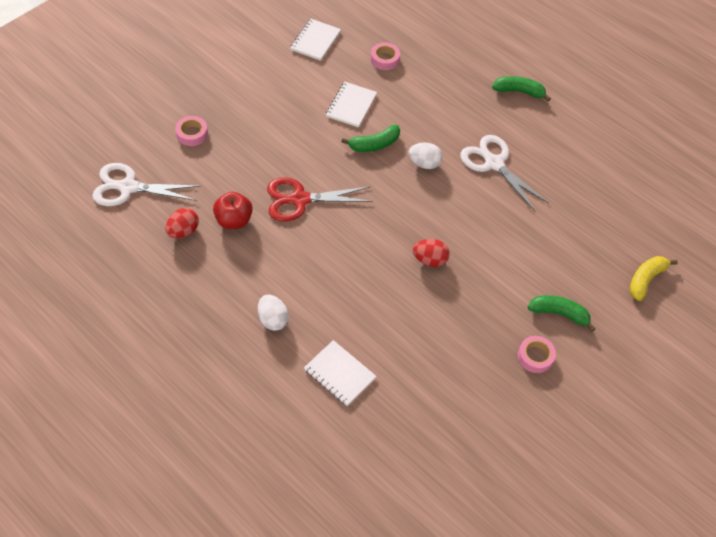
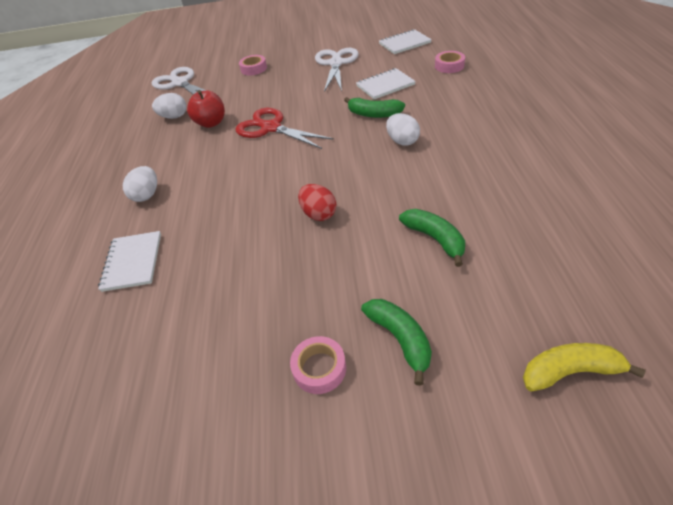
camera: 50 degrees right, 10 degrees down
(183, 231) = (174, 117): red egg -> white egg
(494, 163) = (474, 165): white scissors -> white scissors (336, 63)
(519, 91) = (565, 121): green banana -> green banana (434, 239)

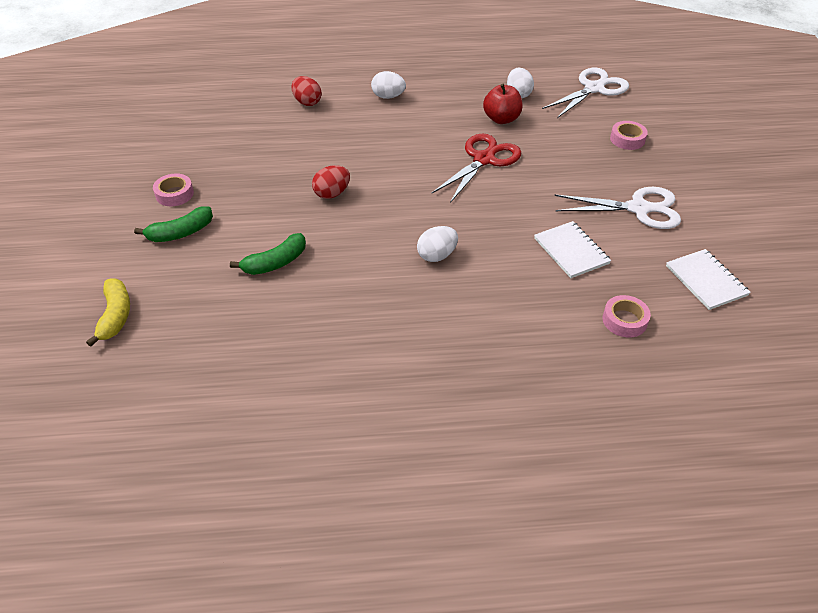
camera: 85 degrees right, 0 degrees up
(133, 262) = (307, 102): white notebook -> red egg
(374, 114) = (499, 237): green banana -> none

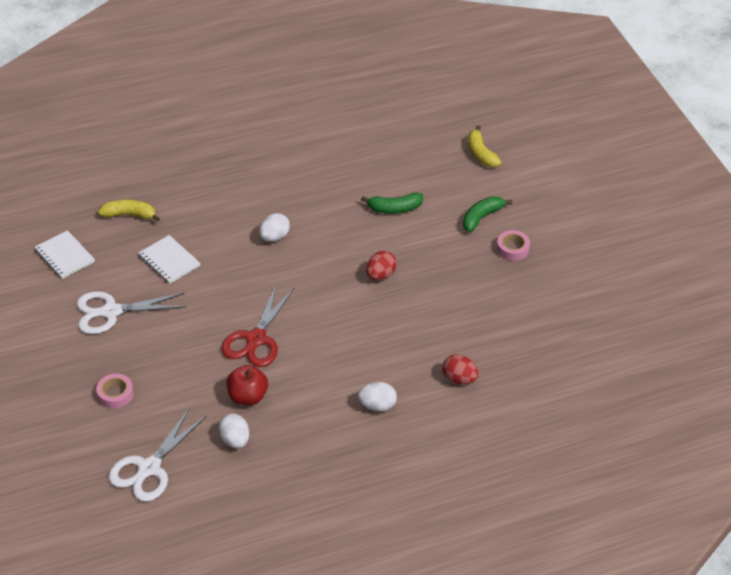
camera: 165 degrees right, 0 degrees up
(275, 263) = (394, 208): green banana -> green banana turned 135 degrees counterclockwise
(624, 320) = (129, 215): pink tape -> yellow banana

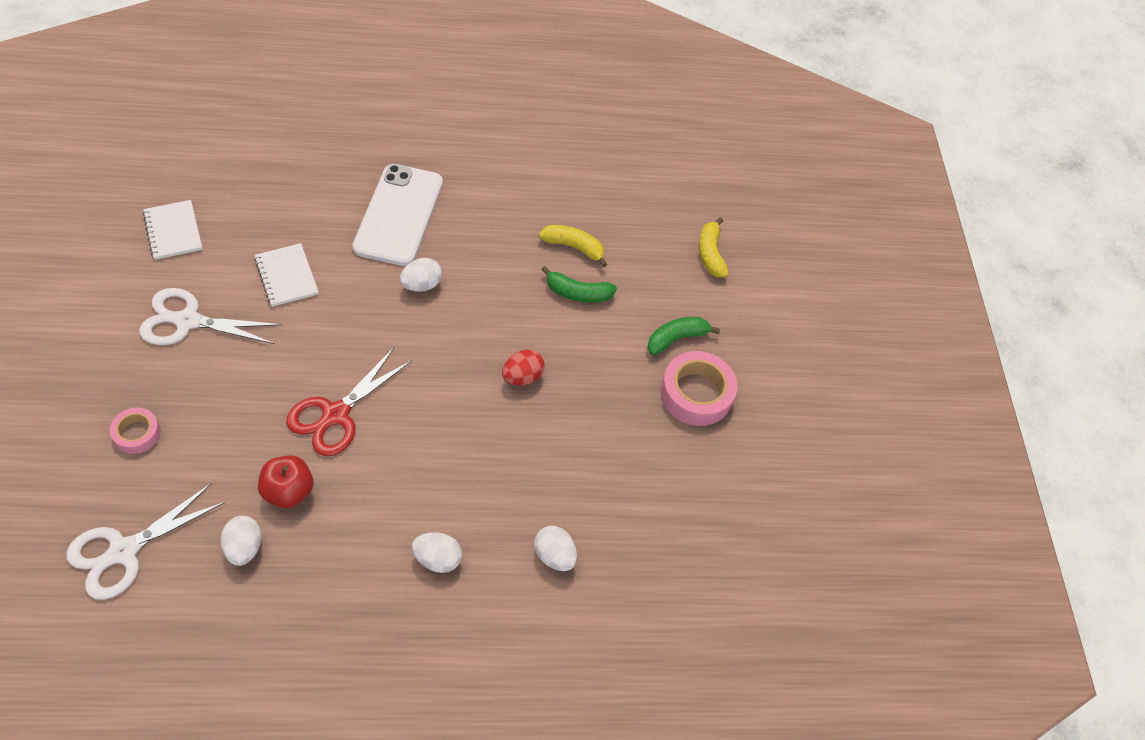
camera: 10 degrees right, 10 degrees up
(129, 215) = (271, 203): yellow banana -> yellow banana (573, 247)
(232, 195) = (398, 215): none -> white phone
(459, 379) = (554, 556): red egg -> white egg
(512, 249) = (696, 394): pink tape -> pink tape, size x1.77

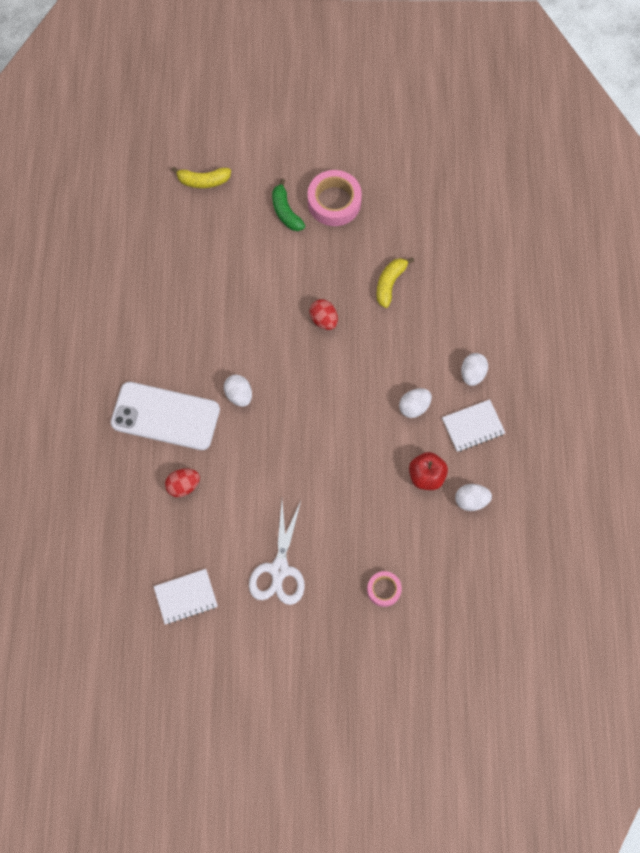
camera: 80 degrees left, 15 degrees up
(124, 551) = (478, 580): white scissors -> none
(286, 276) = (232, 499): white notebook -> white notebook (473, 426)
(310, 230) = (183, 485): none -> red egg
(336, 414) = (361, 449): red scissors -> none
(554, 556) = (466, 300): white egg -> white egg (414, 407)
(573, 247) = (198, 281): yellow banana -> yellow banana (390, 283)
(578, 293) = (244, 279): green banana -> none

